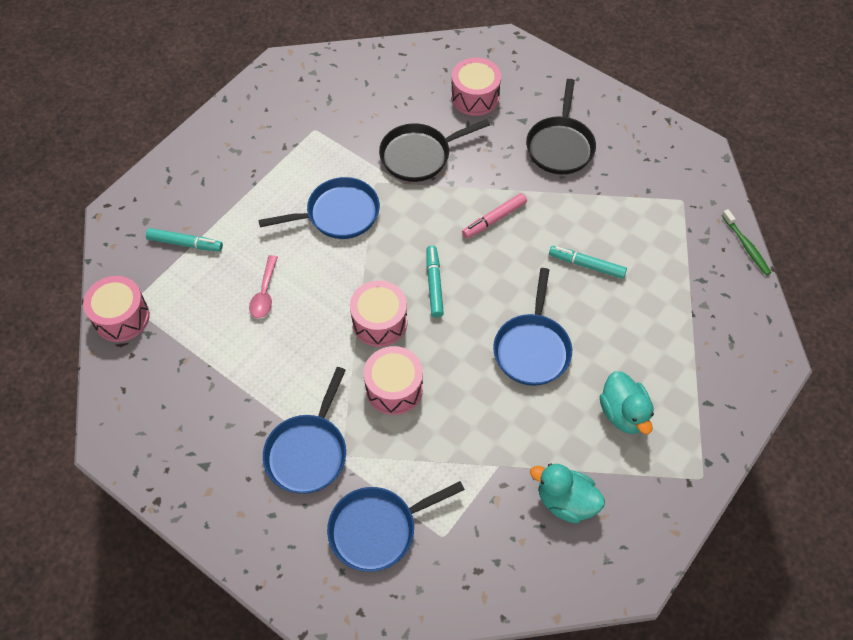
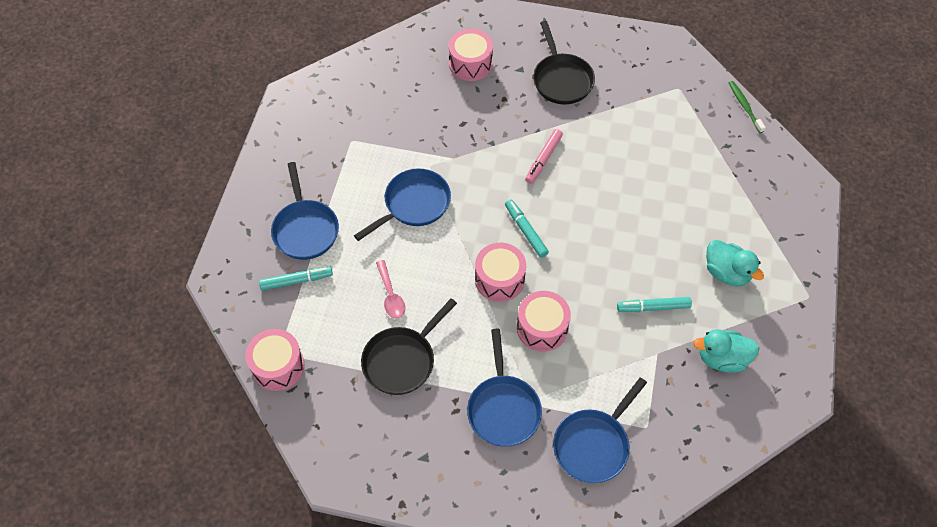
camera: 25 degrees left, 0 degrees up
(419, 155) = (453, 129): black pan -> black pan (402, 360)
(532, 348) = (631, 250): blue pan -> blue pan (305, 229)
(587, 265) = (636, 168): turquoise marker -> turquoise marker (653, 307)
(746, 246) = (744, 106): green toothbrush -> green toothbrush turned 150 degrees counterclockwise

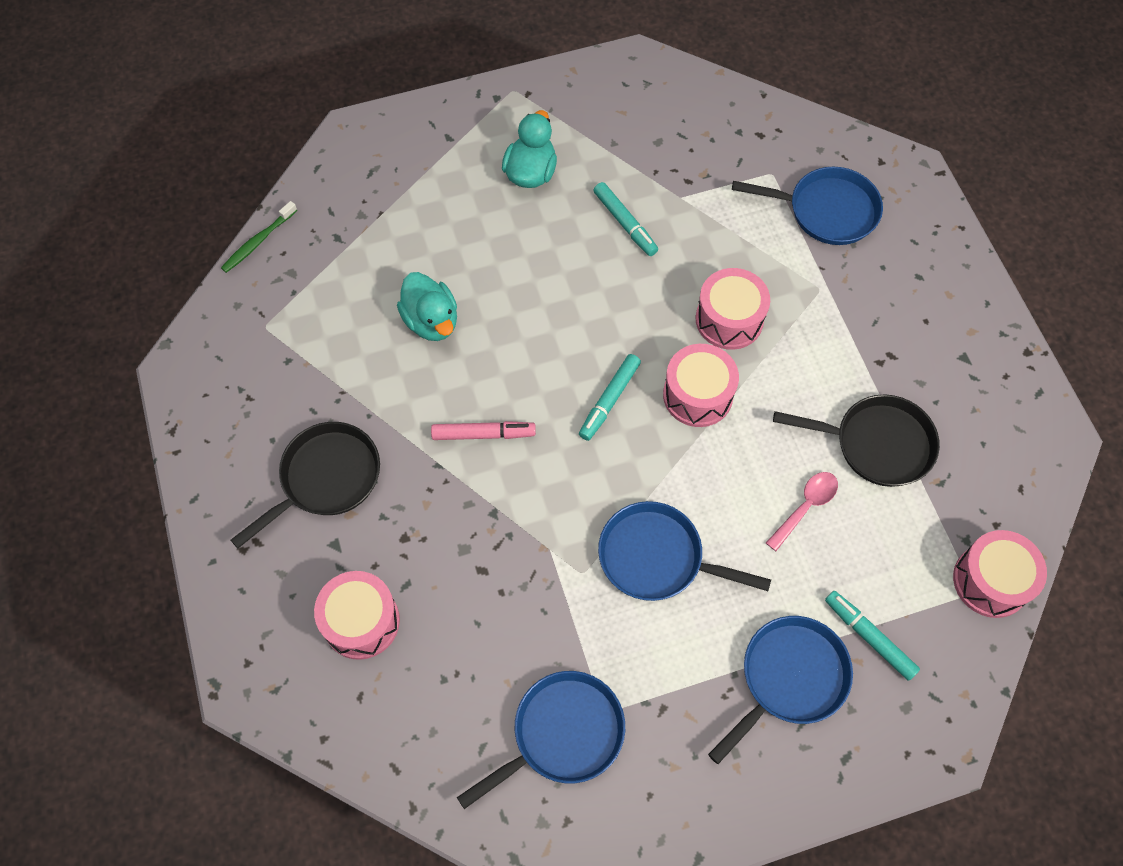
camera: 120 degrees left, 5 degrees up
(503, 408) = (852, 311): blue pan -> blue pan (562, 734)
(722, 358) = (644, 139): turquoise duck -> turquoise duck (431, 321)

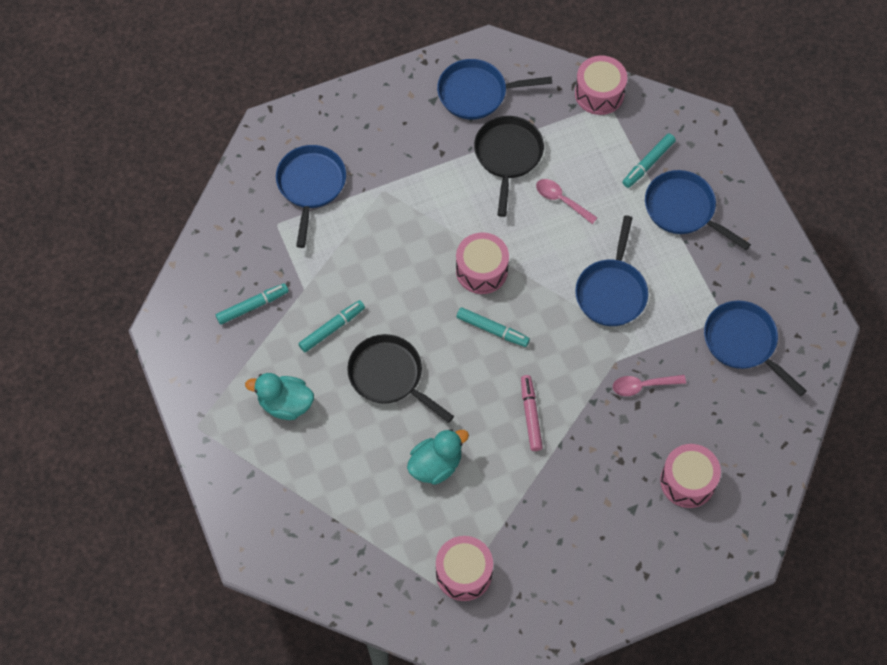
camera: 95 degrees left, 0 degrees up
(258, 241) = (370, 617): green toothbrush -> none
(325, 479) = (581, 524): black pan -> black pan (389, 376)
(509, 581) = (643, 386): none -> pink spoon
(660, 145) = (252, 306): none -> turquoise marker
(729, 319) = (415, 251): pink drum -> pink drum (464, 573)
(980, 414) = (477, 93): none -> blue pan

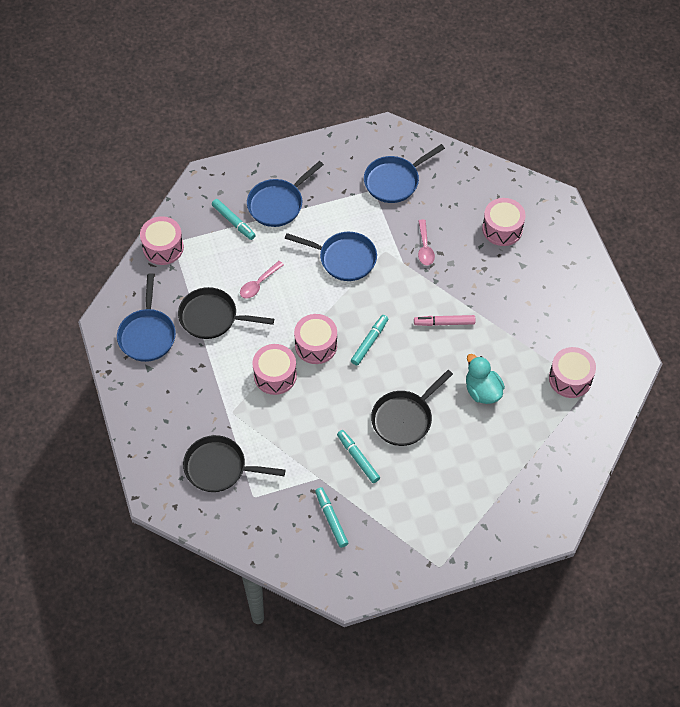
camera: 85 degrees left, 5 degrees down
(285, 404) = (423, 497): turquoise duck -> none
(311, 186) = (219, 468): blue pan -> black pan
(435, 230) = (275, 375): none -> pink drum

